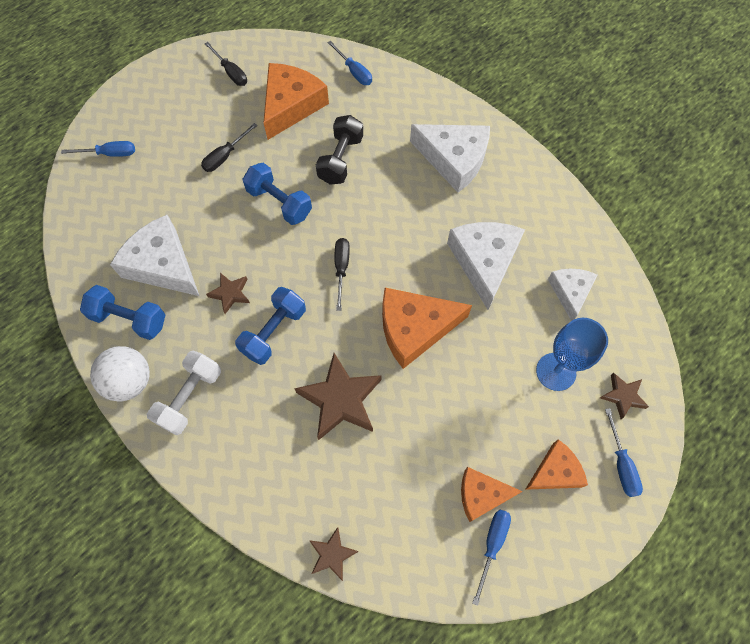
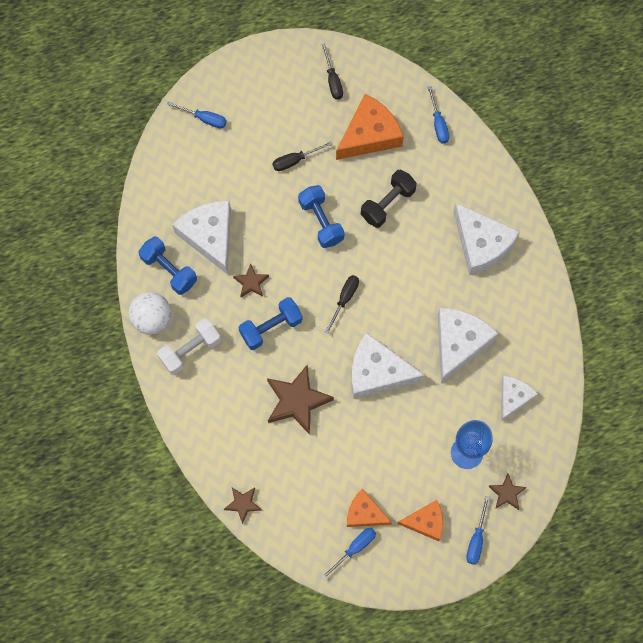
camera: 25 degrees right, 5 degrees up
(414, 328) = (377, 372): orange cheese -> white cheese

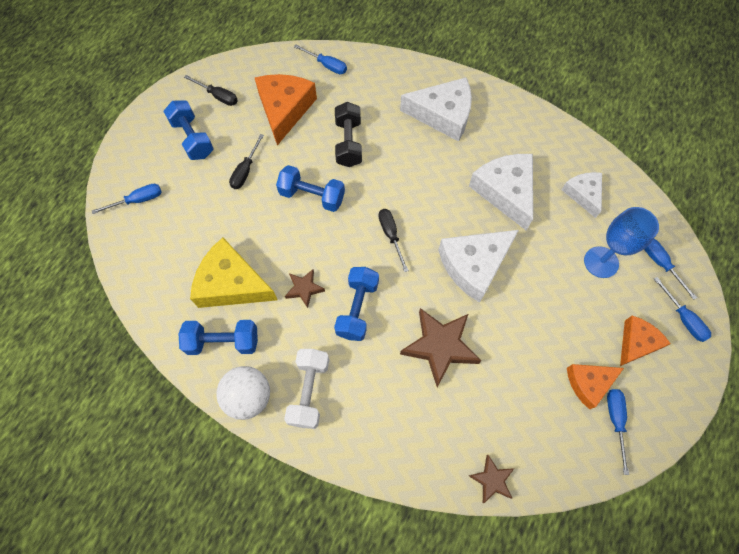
camera: 45 degrees left, 5 degrees down
(210, 236) = (232, 283): white cheese -> yellow cheese
(283, 101) = (193, 139): none -> blue dumbbell
(506, 493) = (660, 264): brown star -> blue screwdriver

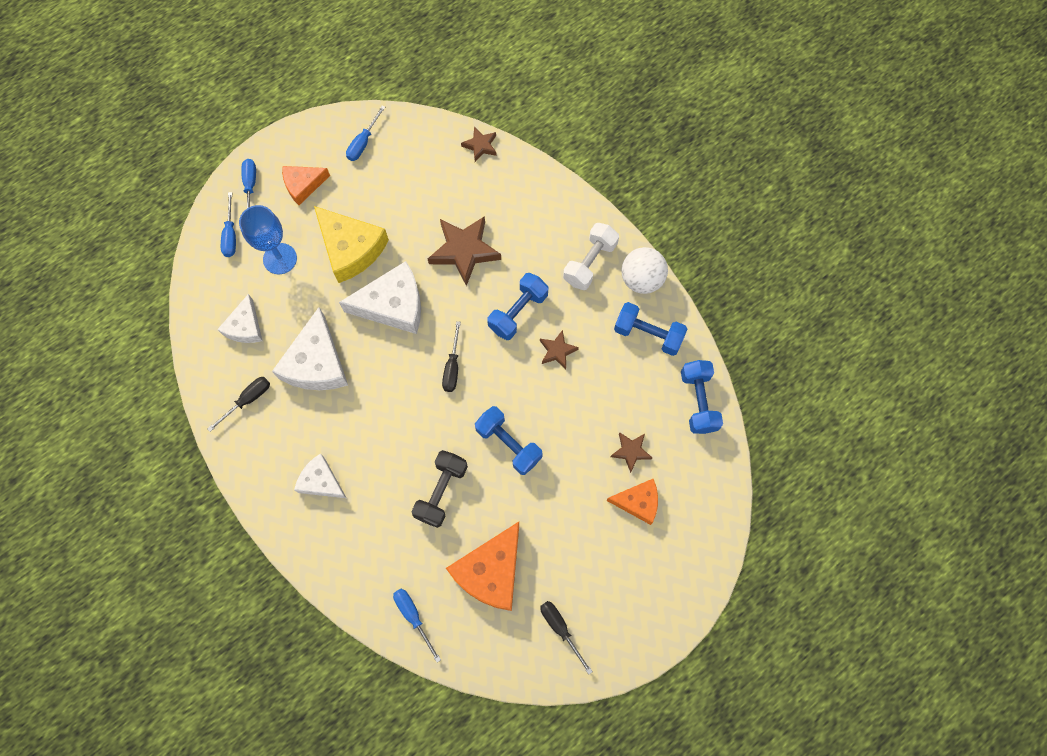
camera: 155 degrees left, 5 degrees up
(138, 200) = (690, 521): blue screwdriver -> none
(193, 139) = (609, 577): blue dumbbell -> blue dumbbell (698, 401)
(205, 232) = (631, 451): none -> brown star
(232, 283) = (622, 385): yellow cheese -> yellow cheese (351, 249)
(245, 171) = (565, 507): black screwdriver -> black screwdriver (248, 400)
(443, 115) = (321, 481): white cheese -> white cheese, size x0.60
(588, 383) = (363, 174): orange cheese -> orange cheese (638, 502)

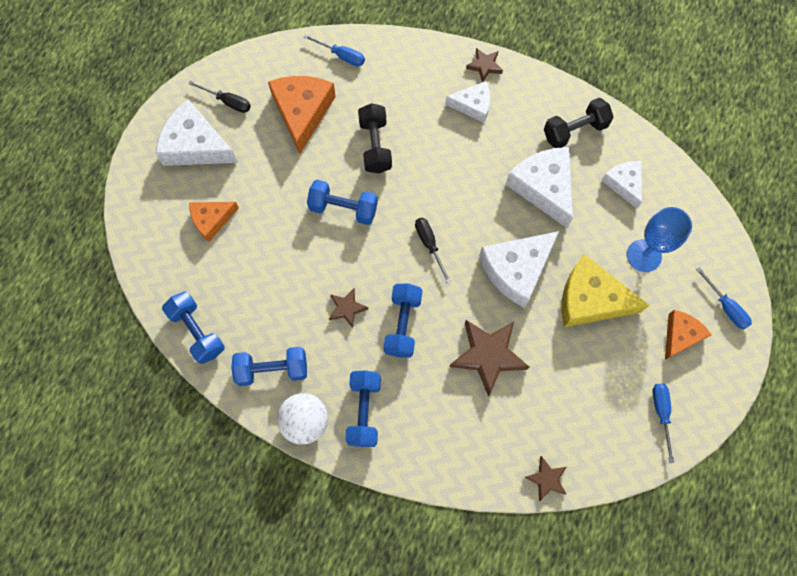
camera: 150 degrees right, 0 degrees up
(231, 235) = (703, 252): blue screwdriver -> none
(248, 400) = (574, 131): black screwdriver -> black dumbbell
(589, 263) = (364, 411): white dumbbell -> blue dumbbell
(617, 595) = (195, 145): none -> white cheese
(631, 451) = (237, 257): brown star -> brown star (484, 66)

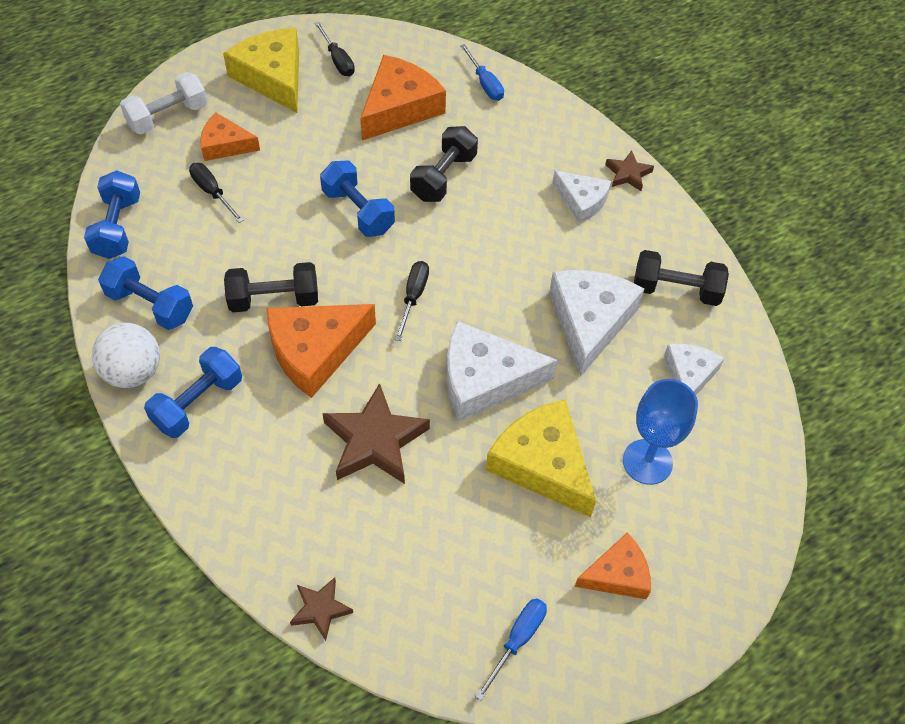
camera: 35 degrees right, 15 degrees down
(151, 225) = (168, 117): none -> white dumbbell
(195, 145) = (273, 77): white cheese -> yellow cheese
(236, 261) = (212, 192): none -> black screwdriver
(347, 308) = (274, 300): brown star -> black dumbbell
(403, 324) = (315, 351): blue dumbbell -> orange cheese
(725, 307) = (703, 583): blue screwdriver -> none

